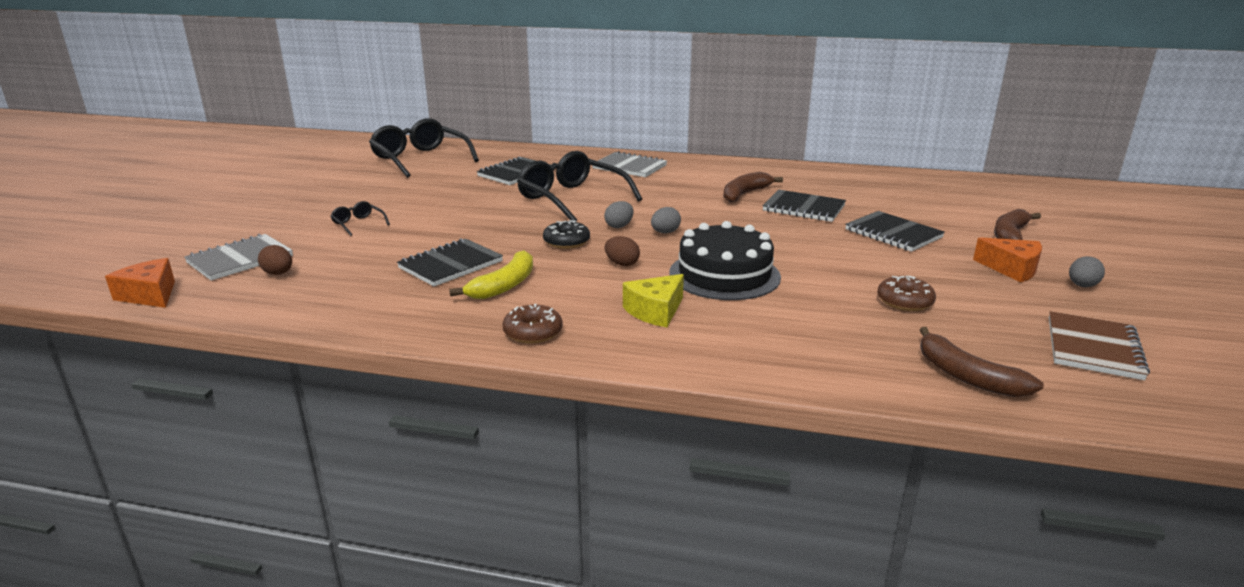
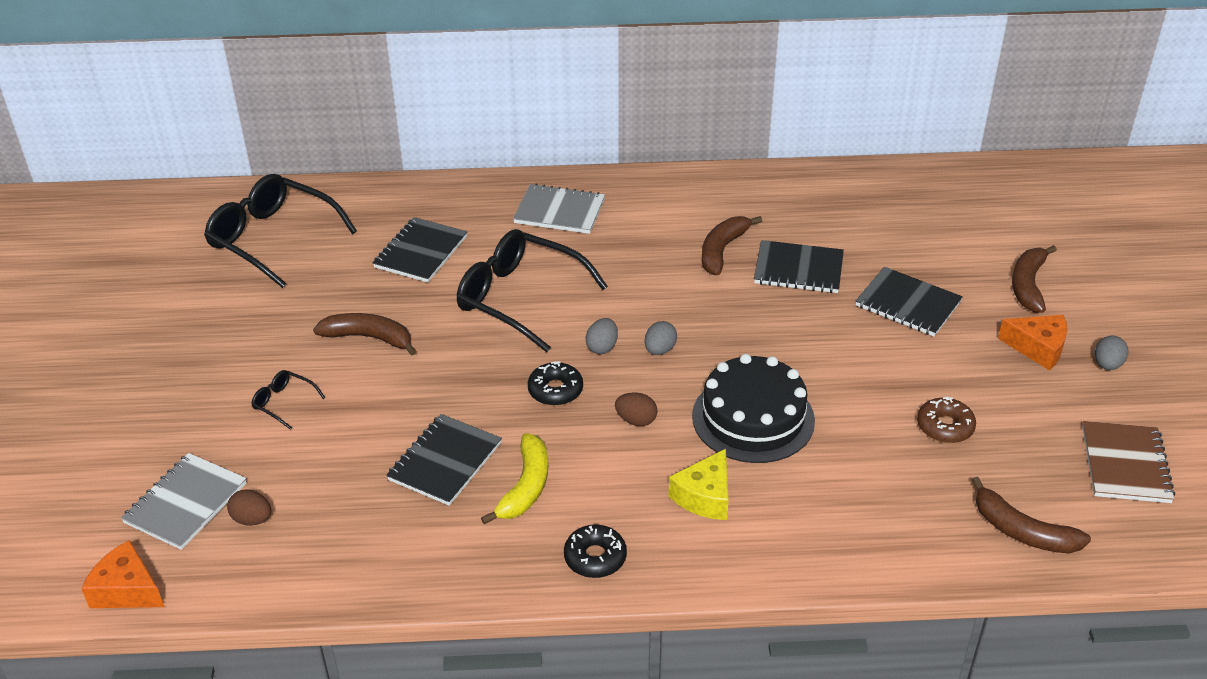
camera: 15 degrees left, 15 degrees up
(446, 203) = (369, 338): none -> brown banana
(533, 332) = (595, 557): brown donut -> black donut

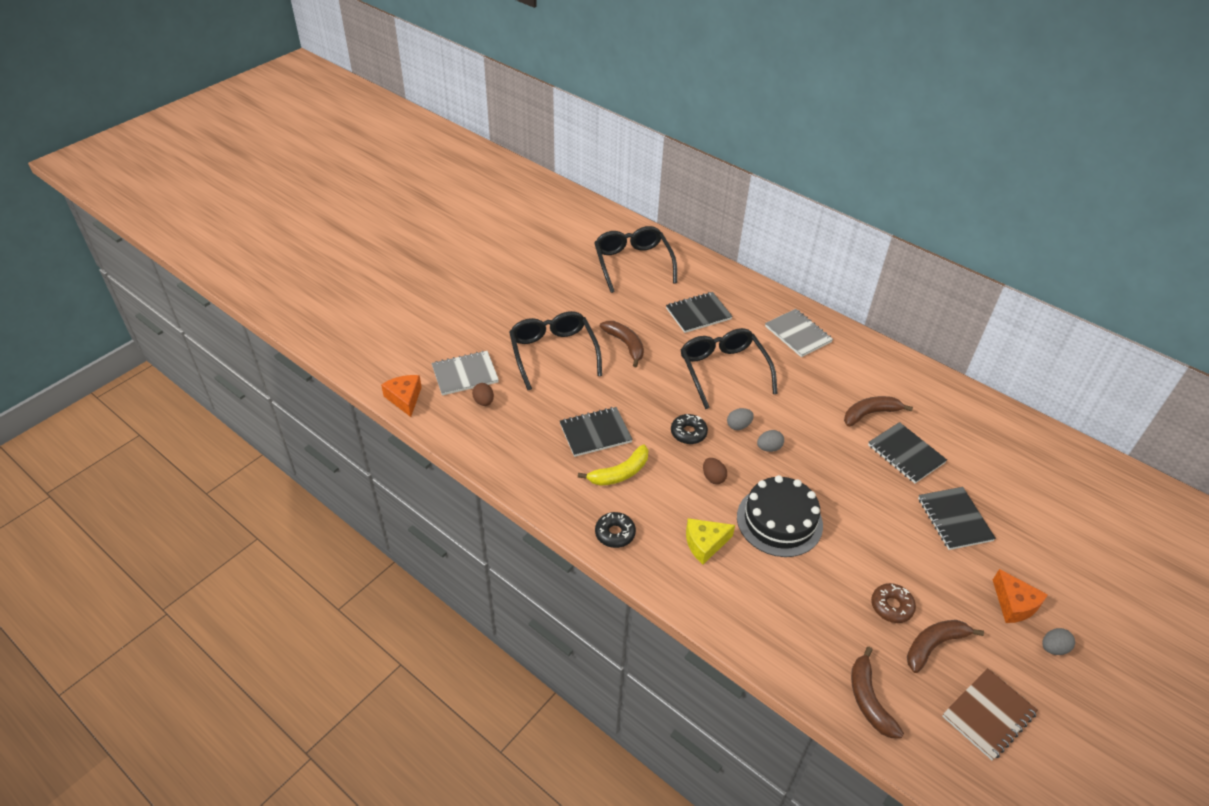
camera: 40 degrees right, 5 degrees up
(284, 403) = (553, 353): black glasses -> black glasses, size x2.33
(1028, 285) = (1056, 562): brown banana -> brown banana (934, 645)

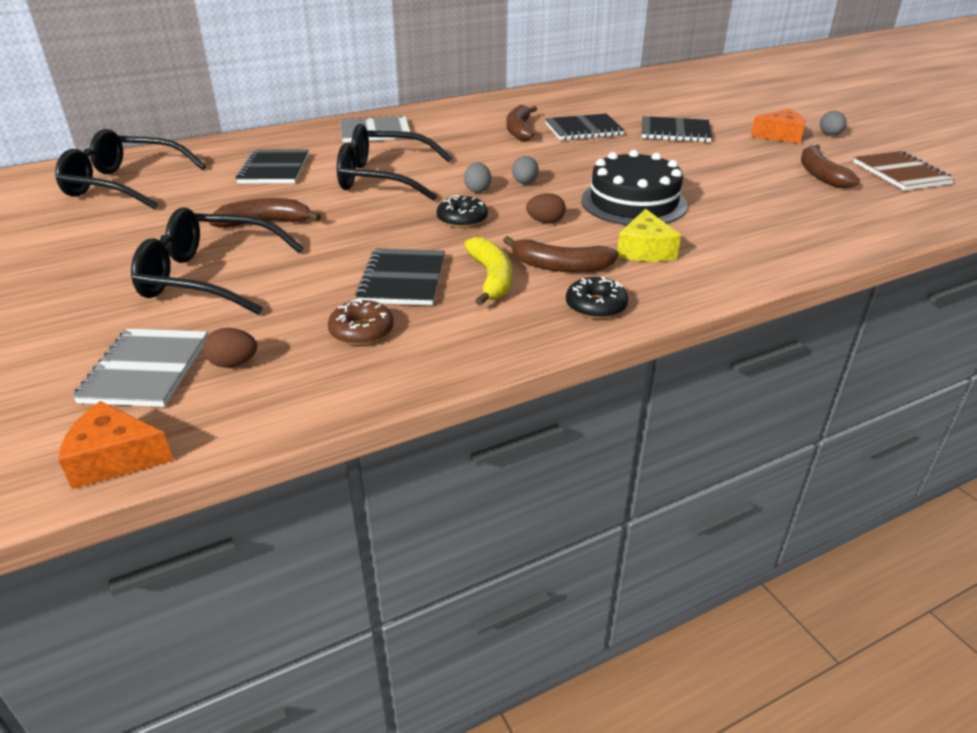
camera: 65 degrees left, 10 degrees down
(869, 700) = (884, 217): brown banana -> brown banana (559, 266)
(891, 606) = (769, 180): brown donut -> brown donut (361, 331)

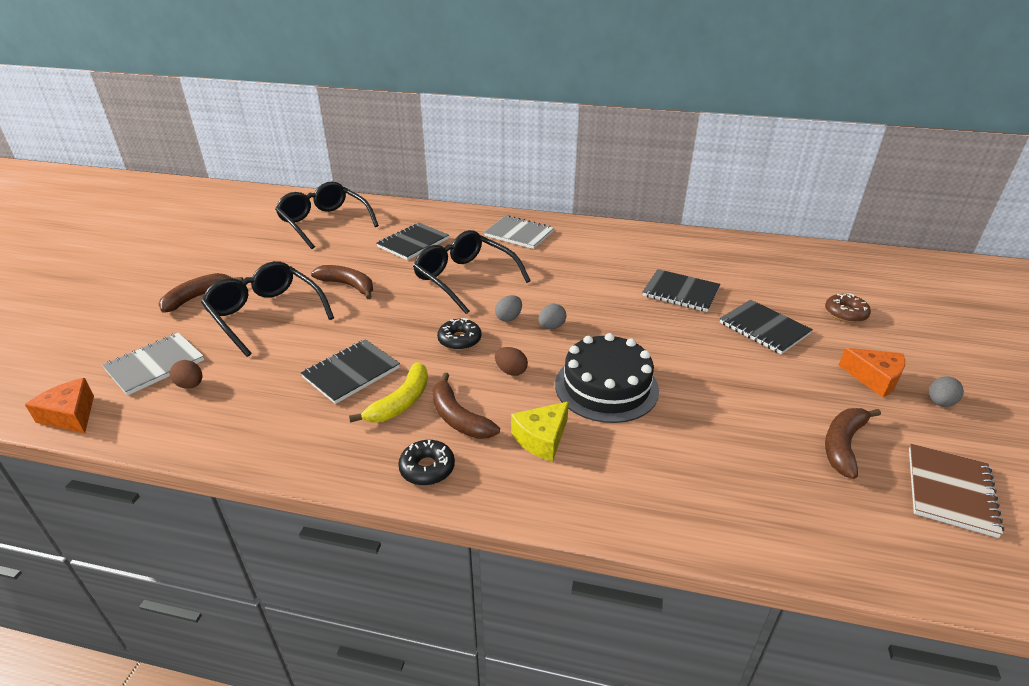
camera: 40 degrees right, 0 degrees up
(361, 331) = (274, 400): brown donut -> brown donut (845, 313)
(519, 130) = (626, 272): brown banana -> brown banana (197, 297)

